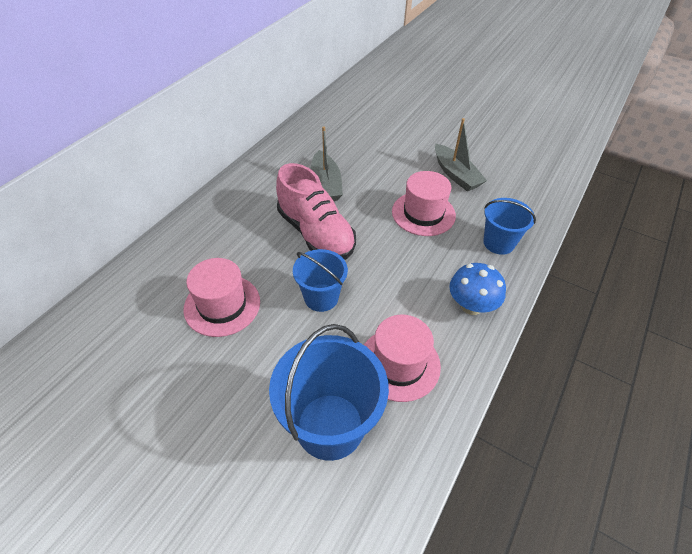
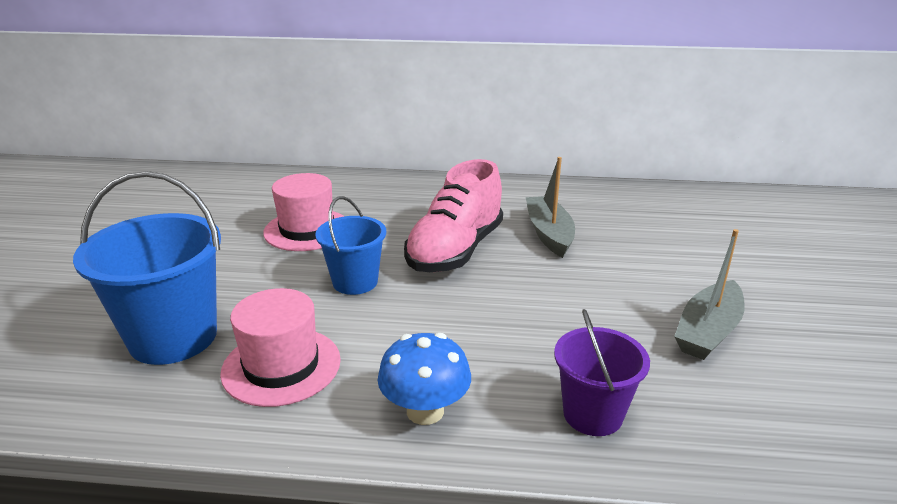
camera: 65 degrees right, 20 degrees down
(326, 184) = (549, 233): grey boat -> grey boat turned 120 degrees clockwise
(423, 213) = (578, 320): pink hat -> none
(498, 243) = (592, 414): blue bucket -> purple bucket

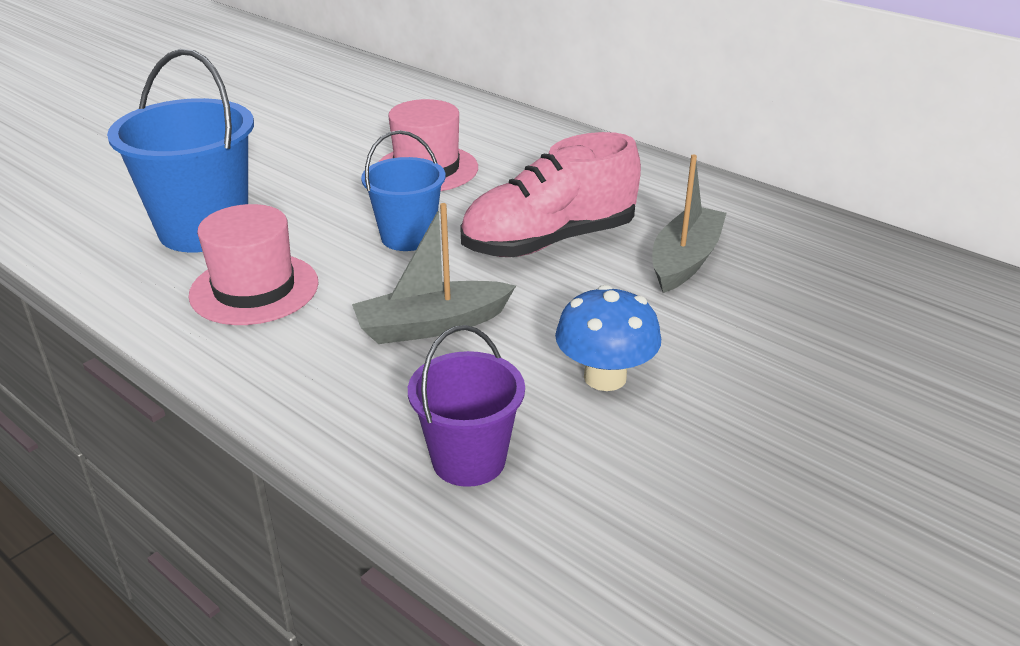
camera: 35 degrees right, 5 degrees up
(425, 411) = (320, 381): blue mushroom -> blue mushroom (605, 377)
(708, 331) = (727, 443): grey boat -> grey boat (432, 325)

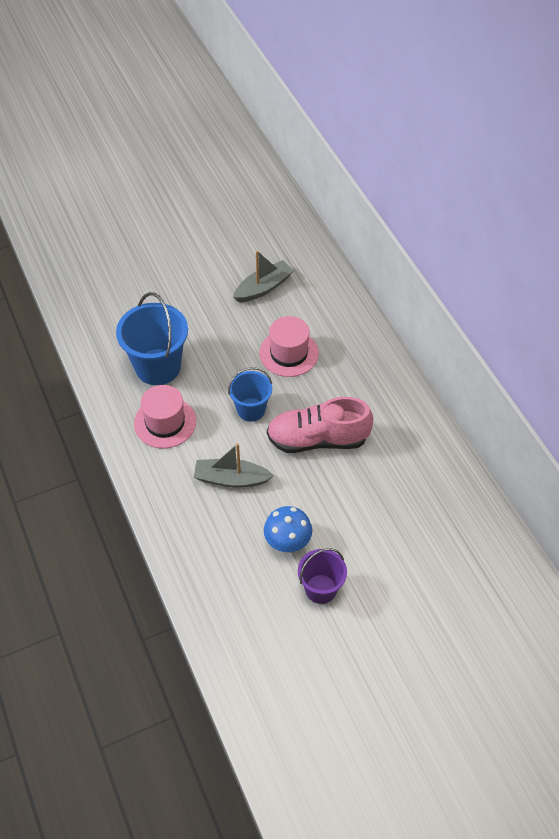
camera: 25 degrees right, 20 degrees up
(468, 460) = (207, 563): purple bucket -> purple bucket (320, 589)
(685, 260) = (376, 480): grey boat -> grey boat (263, 287)

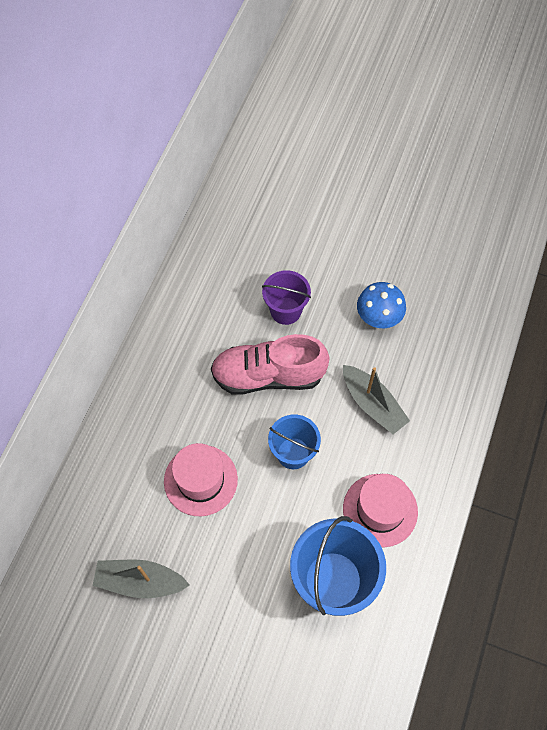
camera: 135 degrees left, 10 degrees up
(317, 439) = (268, 375): pink shoe -> pink shoe turned 135 degrees clockwise
(320, 589) = (389, 266): purple bucket -> purple bucket (285, 311)

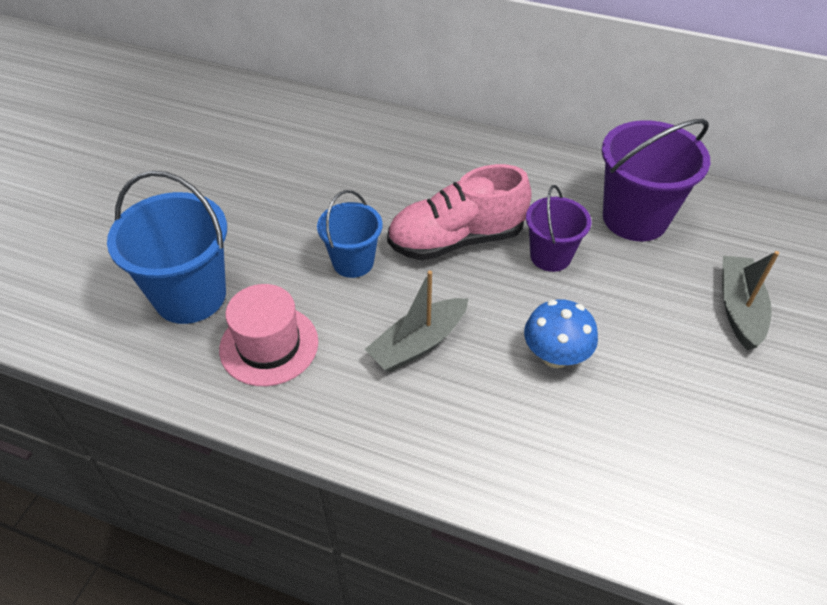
camera: 90 degrees right, 15 degrees down
(140, 581) = (226, 148): grey boat -> grey boat (739, 308)
(200, 480) = (327, 186): pink hat -> none
(245, 249) = (635, 218): none -> purple bucket
(268, 375) = (456, 240): pink shoe -> pink shoe turned 105 degrees counterclockwise

